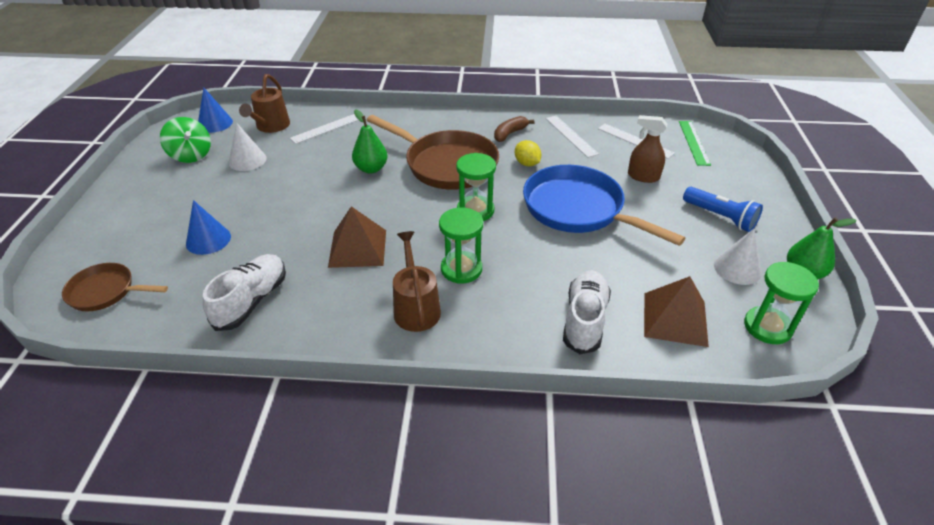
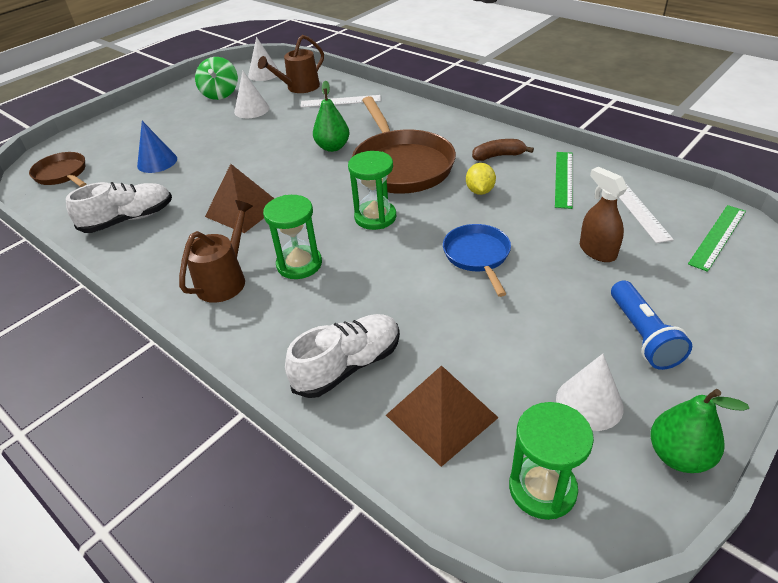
camera: 40 degrees right, 0 degrees up
(215, 123) = (264, 74): blue cone -> white cone
(571, 136) = (563, 179): white ruler -> green ruler
(578, 209) = (477, 256): blue pan -> blue pan, size x0.55

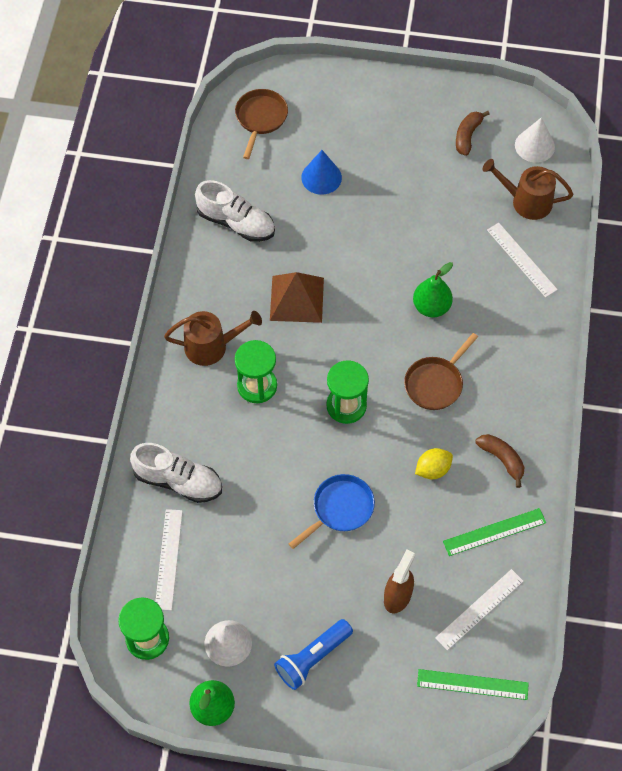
camera: 55 degrees right, 20 degrees up
(220, 94) = (467, 136): green spinning top -> brown banana
(251, 110) = (455, 188): white cone -> none
(401, 165) = (435, 383): brown pan -> brown pan, size x0.55
(441, 416) = (169, 559): brown pyramid -> white ruler

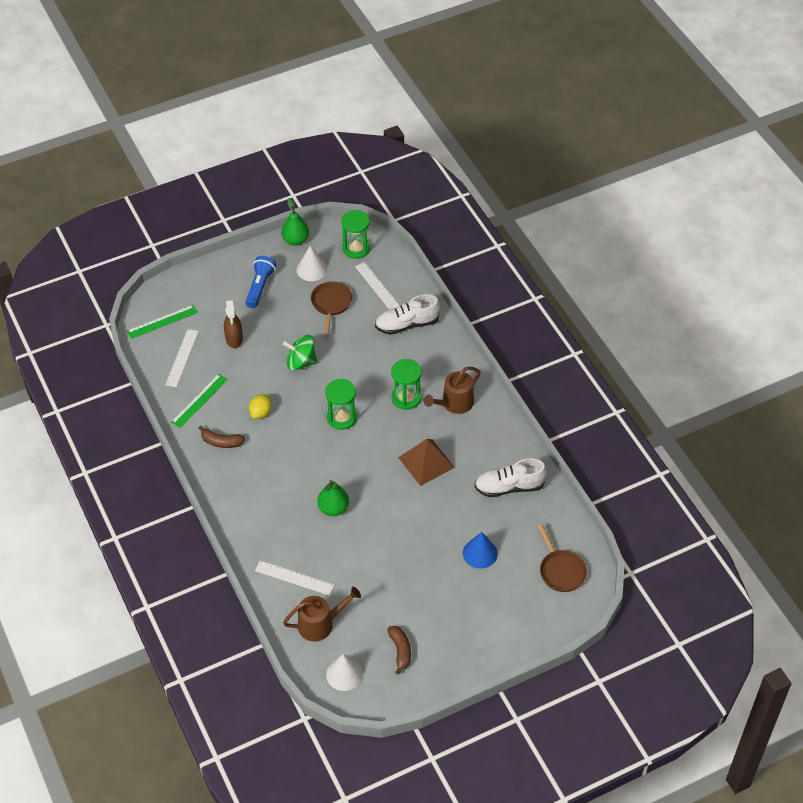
camera: 145 degrees right, 10 degrees down
(340, 509) = (301, 362): blue pan -> green spinning top
(435, 383) = (295, 462): brown pan -> brown pan (331, 304)

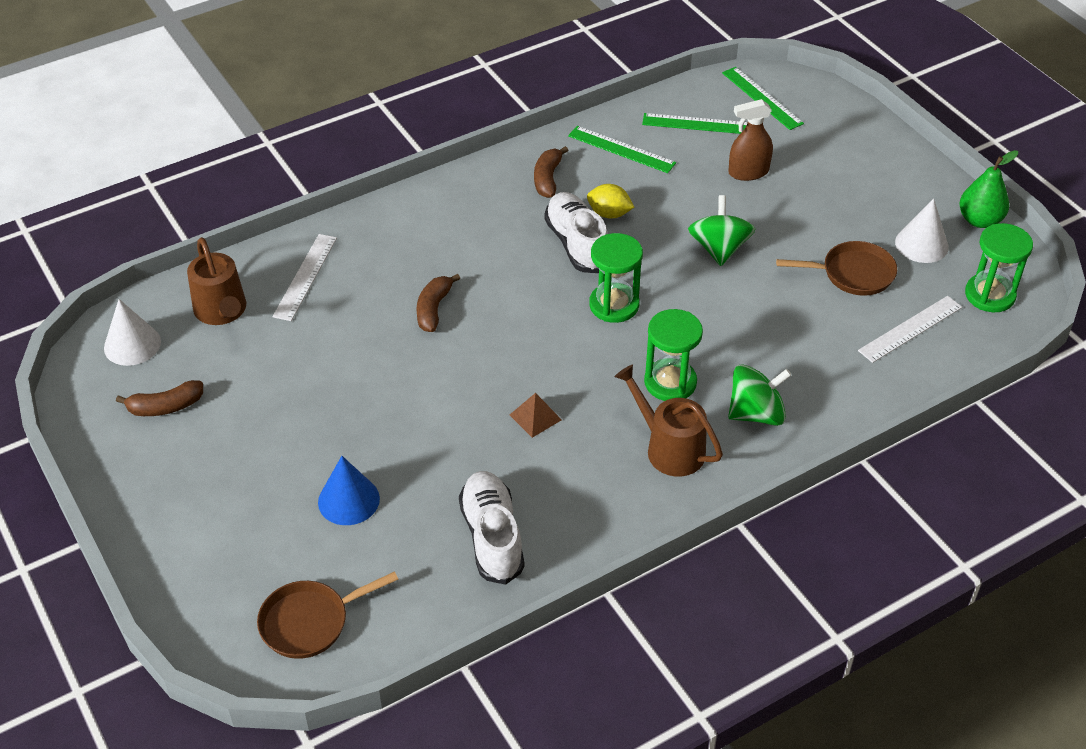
camera: 85 degrees right, 5 degrees down
(182, 358) = (698, 124): white ruler -> green ruler
(260, 287) = (863, 189): blue flashlight -> none
(333, 508) = (433, 309): green pear -> brown banana
(407, 324) = (835, 373): white shoe -> white shoe (577, 244)
(426, 462) = (535, 417): brown pyramid -> brown pyramid, size x0.53
(433, 363) = (756, 413): none -> green spinning top

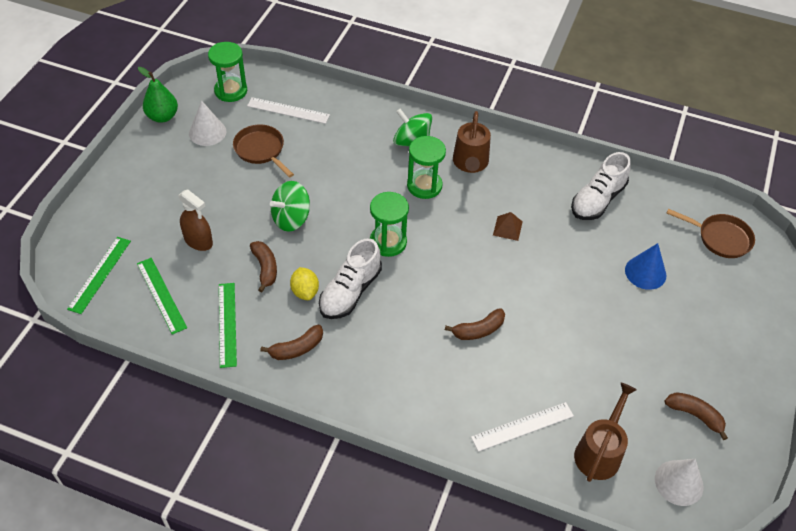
camera: 130 degrees left, 5 degrees up
(667, 201) = (265, 268): none -> brown banana

